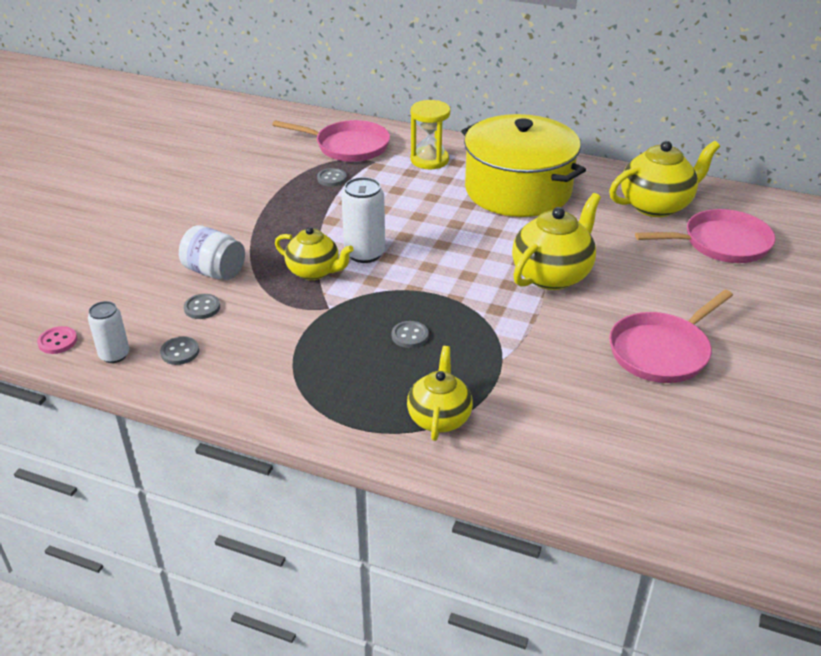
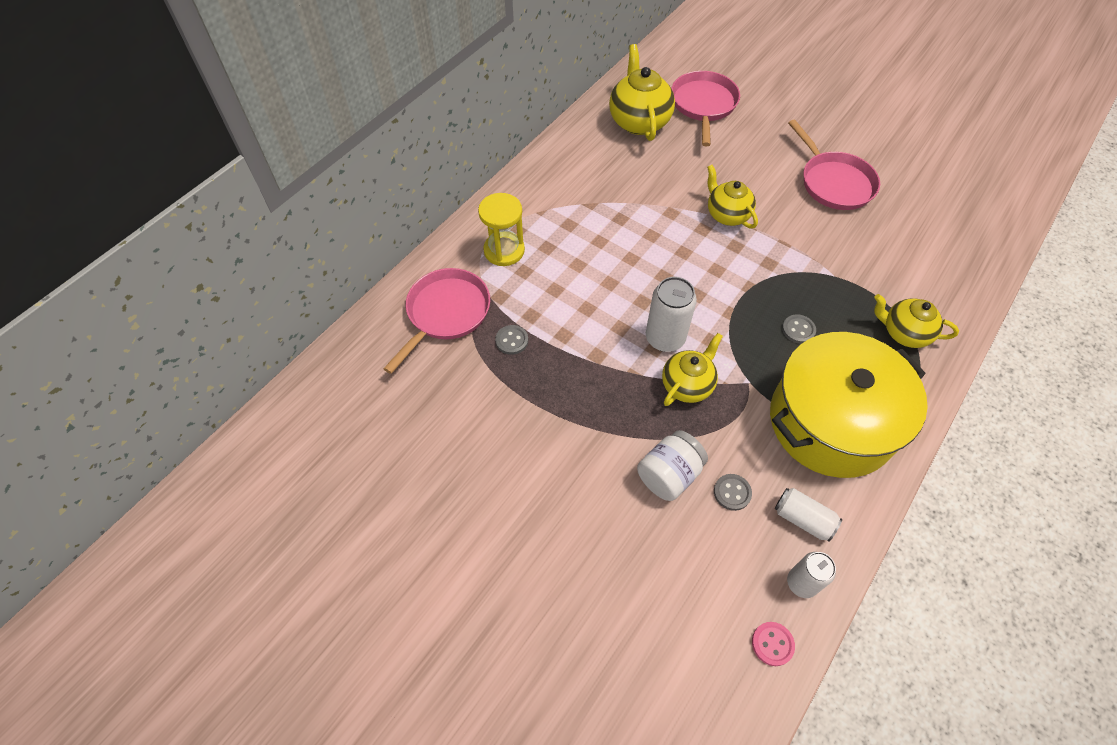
camera: 75 degrees left, 20 degrees up
(180, 352) = (803, 519): grey button -> white can
(518, 190) = (585, 199): yellow pot -> yellow pot (831, 421)
(552, 275) = (727, 215): yellow teapot -> yellow teapot, size x0.66

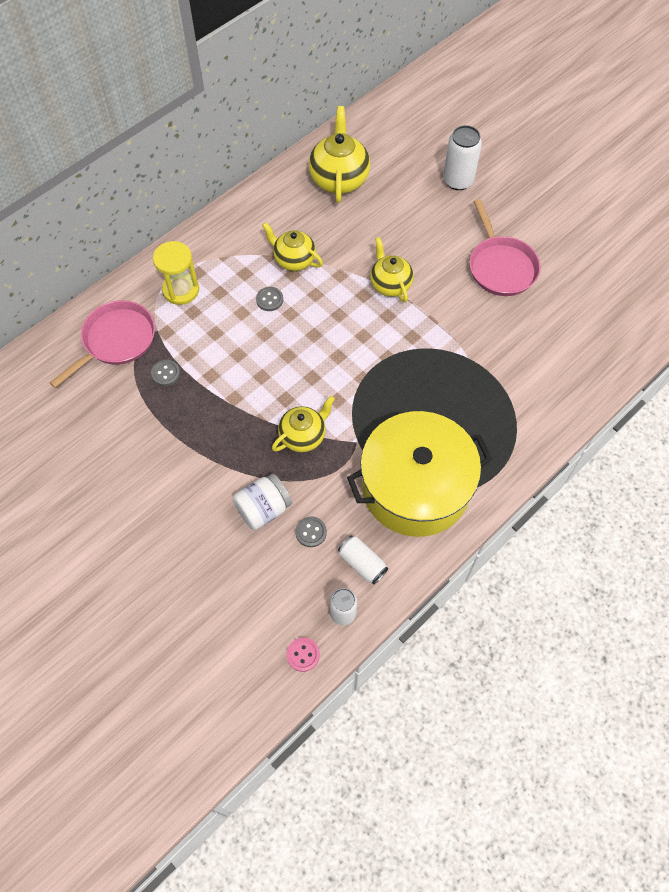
camera: 10 degrees right, 5 degrees up
(665, 338) = (297, 391): white can -> white can (458, 180)
(703, 105) = (405, 170): pink pan -> none
(798, 330) = (416, 402): grey button -> grey button (269, 300)
(904, 333) = (509, 419): yellow teapot -> yellow teapot (294, 260)

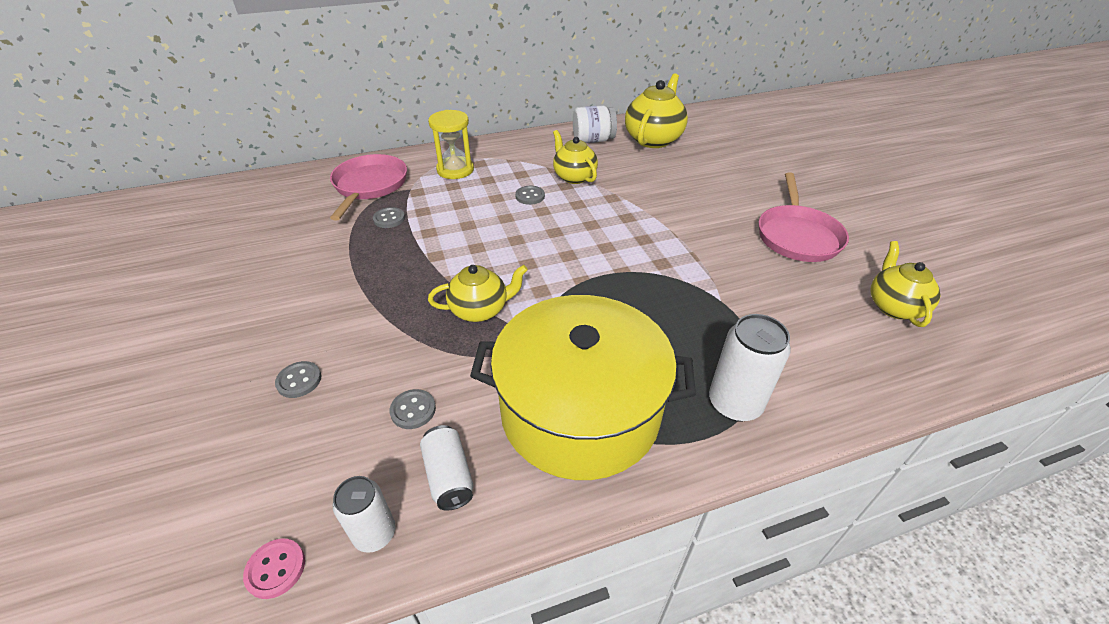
camera: 25 degrees right, 20 degrees down
(116, 340) = (369, 186): pink pan -> pink pan turned 60 degrees counterclockwise
(218, 545) = (299, 380): none -> grey button
(263, 509) = (380, 363): white jar -> white jar (593, 140)
(390, 284) = (661, 217): yellow teapot -> yellow teapot (894, 306)
(458, 180) = (774, 165): white can -> white can (735, 403)

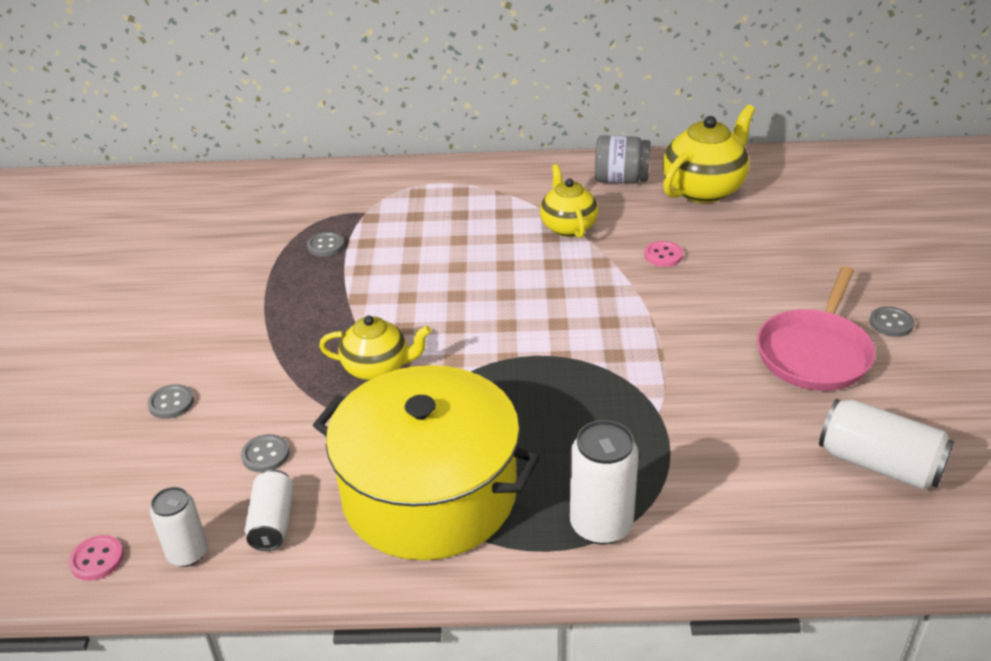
camera: 20 degrees right, 5 degrees down
(369, 186) = (321, 201): pink pan -> none
(455, 170) = (427, 195): yellow hourglass -> none
(530, 196) = (500, 244): grey button -> grey button (891, 323)
(593, 140) = (621, 179): white jar -> grey jar
(653, 186) = (663, 255): none -> pink button
(894, 306) = (879, 464): yellow teapot -> white can

